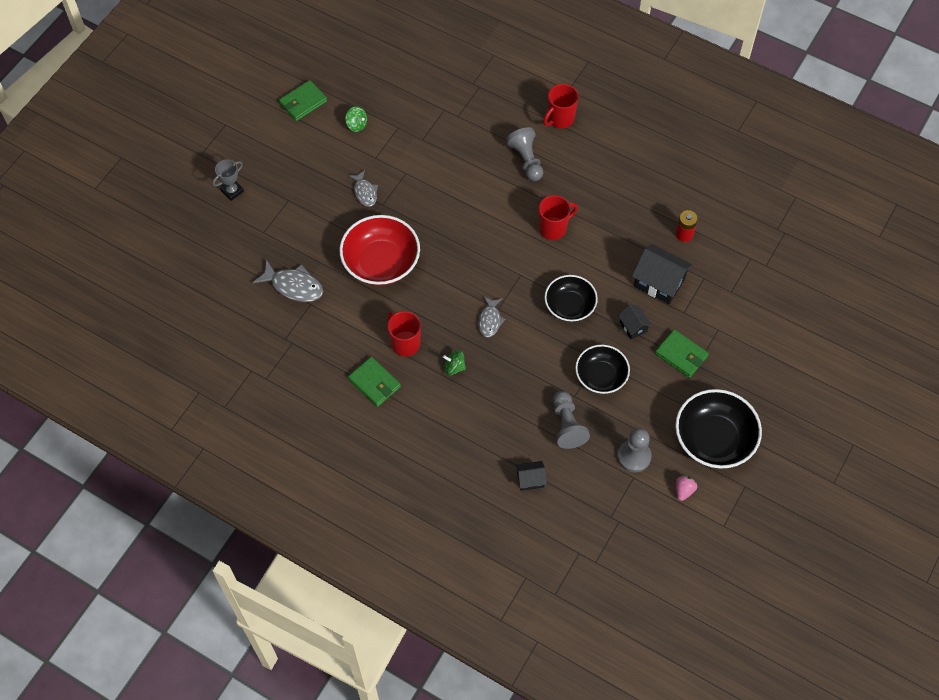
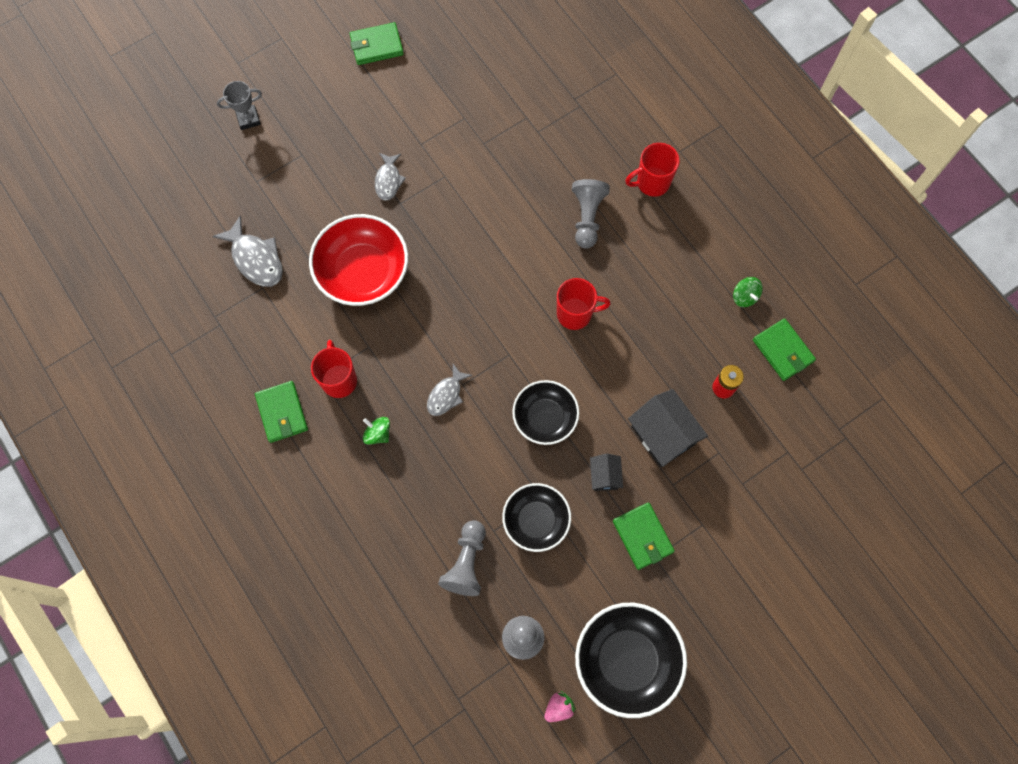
camera: 25 degrees right, 10 degrees up
(356, 125) = (421, 96): green spinning top -> green spinning top (744, 297)
(530, 480) = (391, 610): black house -> none
(712, 194) = (783, 351): none -> green wallet

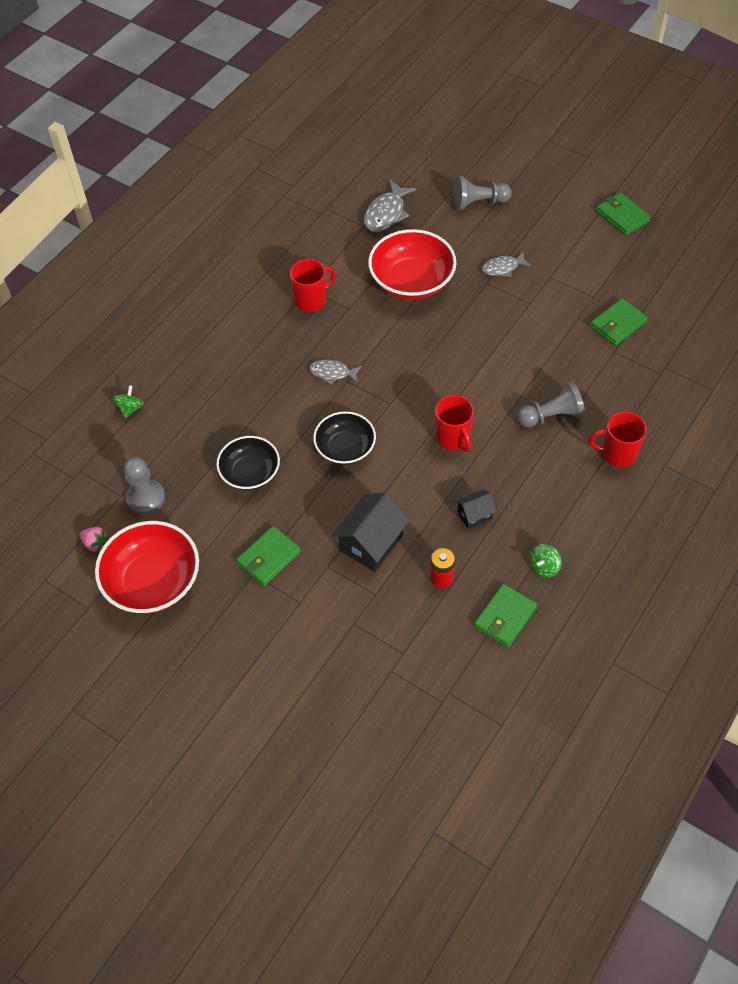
camera: 70 degrees right, 15 degrees down
(248, 119) = (503, 165): grey trophy -> none
(282, 413) = (267, 276): green wallet -> green wallet (618, 324)
(378, 433) = (278, 340): green spinning top -> green spinning top (130, 408)
(466, 563) = (194, 437): grey pawn -> grey pawn (478, 202)
(604, 476) = (312, 510): black house -> black house (474, 515)
(627, 660) = (153, 581): black bowl -> red bowl
(652, 182) = (617, 454): red mug -> red mug turned 45 degrees counterclockwise

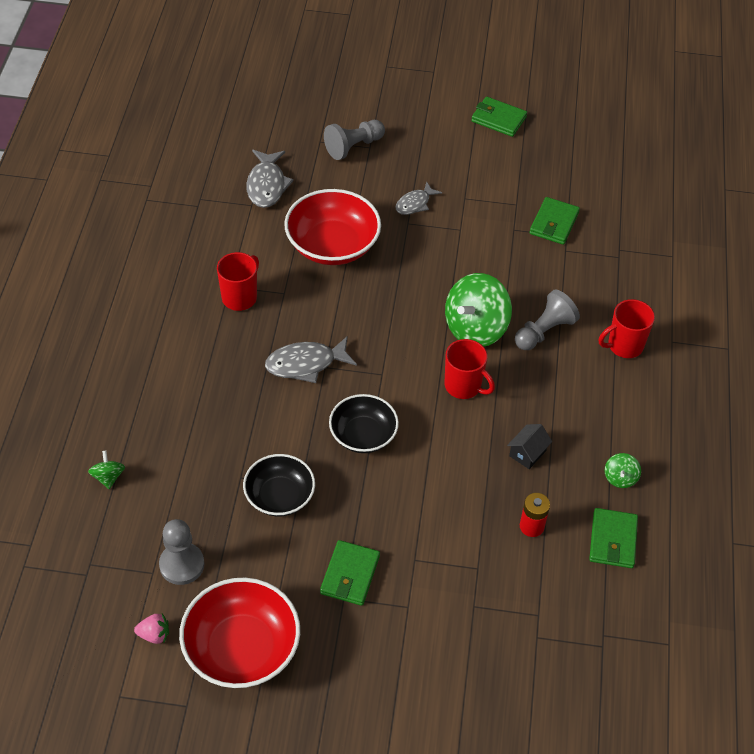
camera: 30 degrees left, 5 degrees down
(332, 373) = (305, 364): grey fish -> grey fish, size x1.55
(371, 543) = (444, 519): black house -> none
(492, 392) = (475, 328): none -> green spinning top

